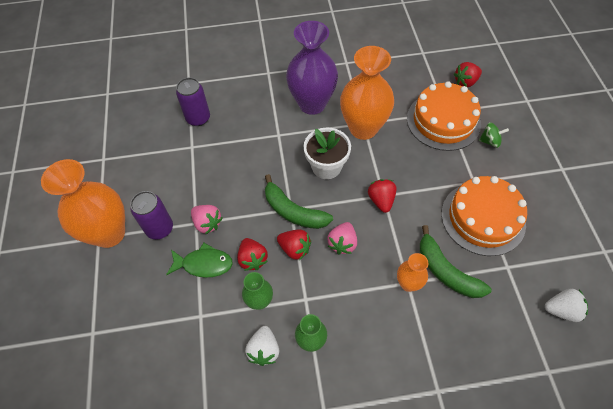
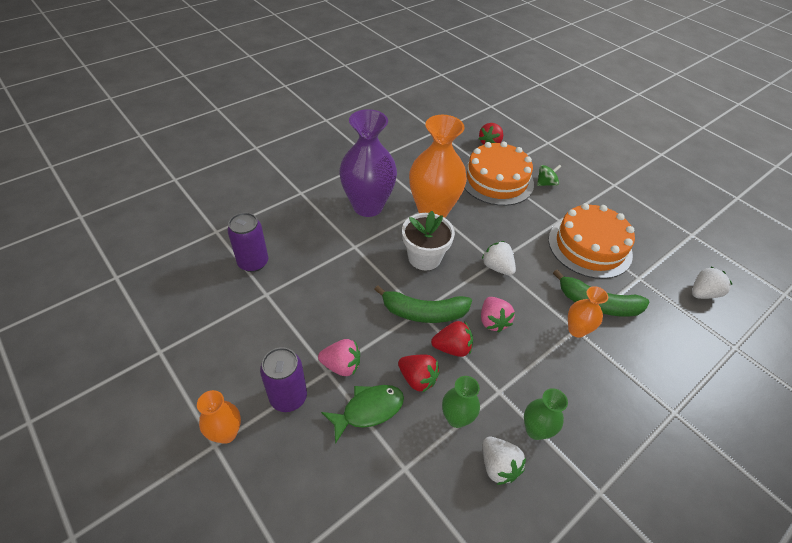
camera: 35 degrees left, 10 degrees down
(109, 233) = (226, 433): orange vase -> orange vase, size x0.49
(381, 200) = (497, 267): red strawberry -> white strawberry

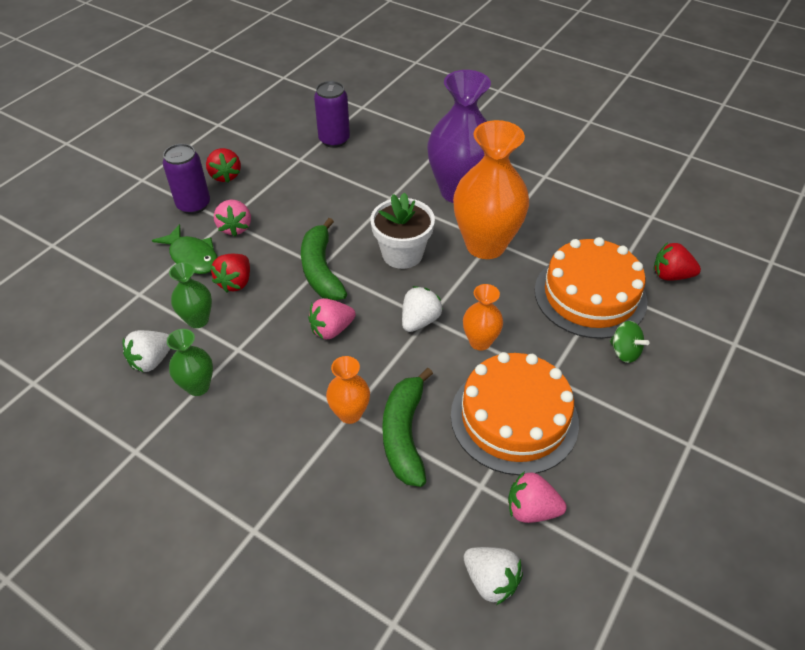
camera: 75 degrees right, 0 degrees up
(226, 433) = (153, 182): orange vase -> orange vase (480, 342)
(452, 348) = (282, 301): red strawberry -> red strawberry (225, 176)
(655, 260) = (531, 509): none -> pink strawberry

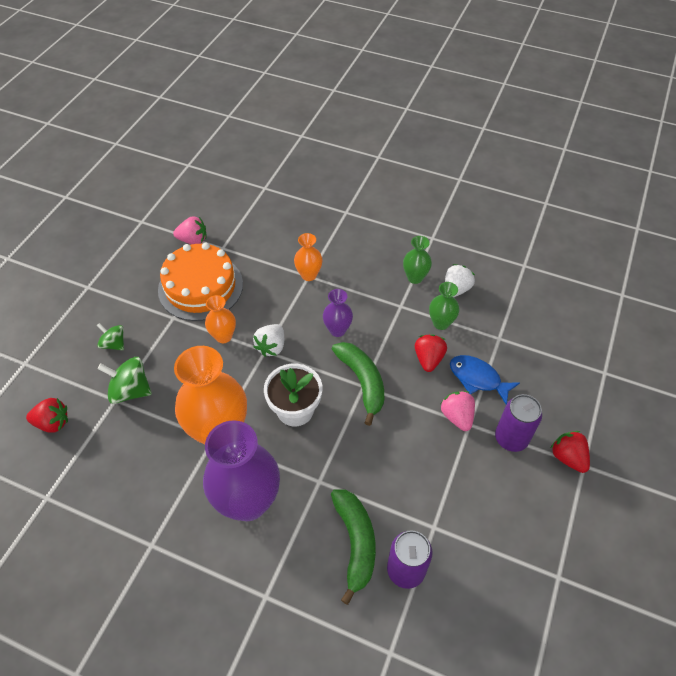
camera: 170 degrees right, 5 degrees up
(192, 257) = (477, 378): green fish -> blue fish
(225, 176) = (502, 485): red strawberry -> red strawberry (568, 457)
(331, 329) = (337, 330): pink strawberry -> purple vase
(404, 434) = (271, 268): green banana -> green banana (355, 543)
(490, 580) = (217, 208): white strawberry -> none
(590, 295) = (130, 391): orange cake -> green spinning top

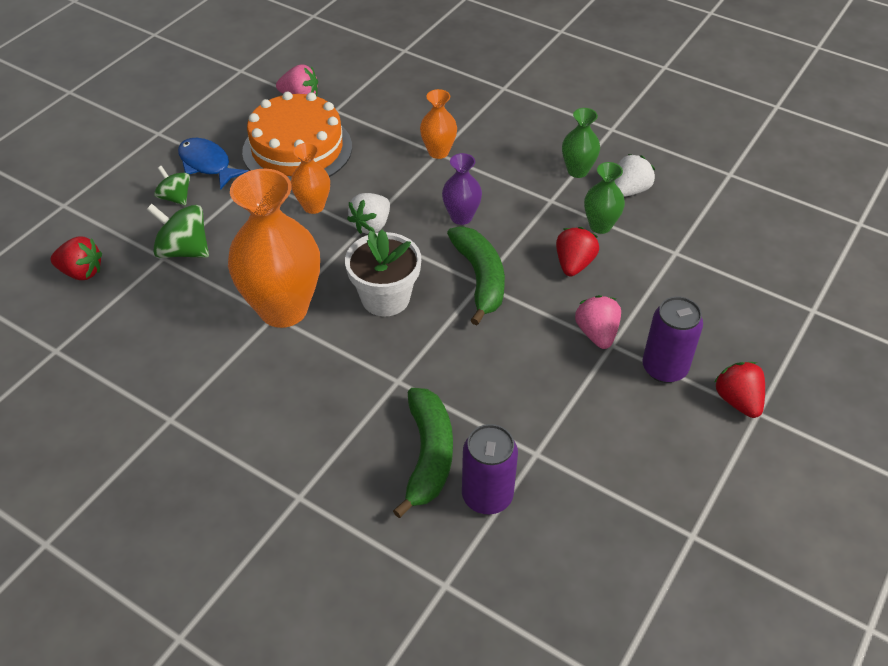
camera: 10 degrees right, 5 degrees down
(248, 502) = (301, 390): purple vase -> none
(477, 378) = (635, 294): blue fish -> blue fish (207, 164)

